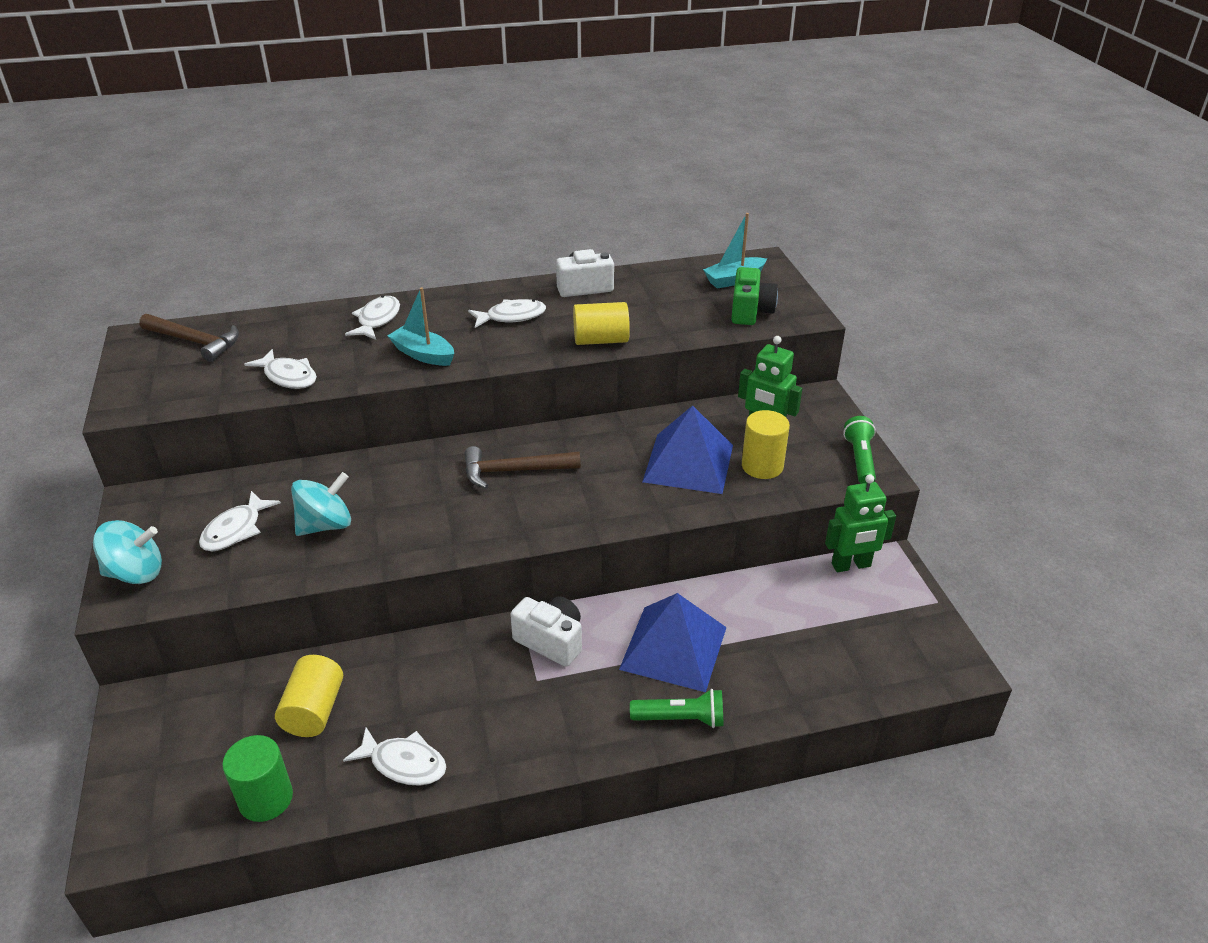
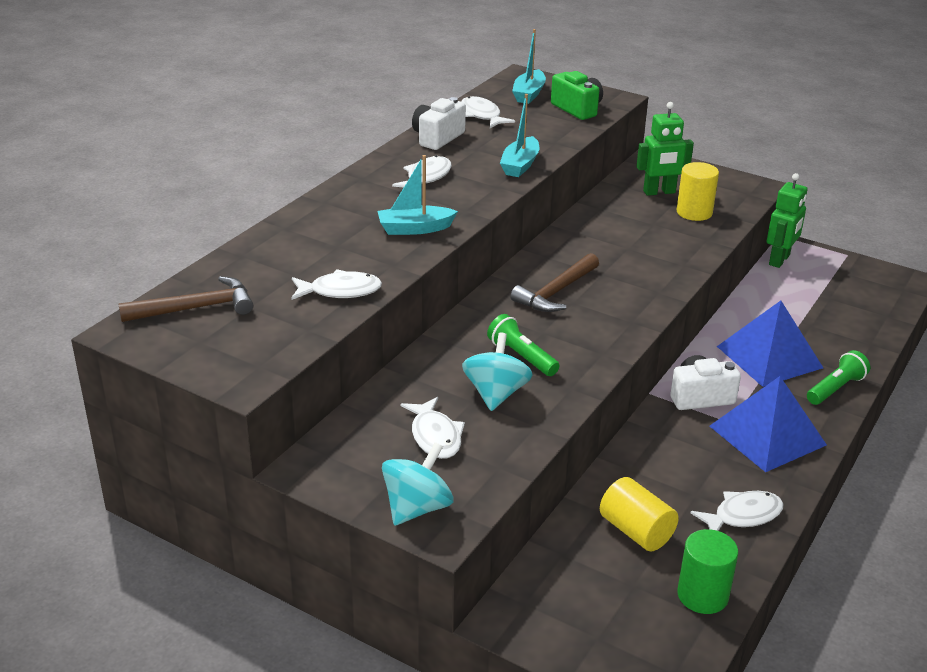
camera: 45 degrees left, 5 degrees down
(377, 320) = (325, 223): white fish -> white fish (482, 115)
(601, 340) = (520, 165): yellow cylinder -> turquoise boat
(688, 463) = (651, 232): blue pyramid -> blue pyramid (767, 435)
(860, 459) = (736, 183): green flashlight -> green flashlight (521, 356)

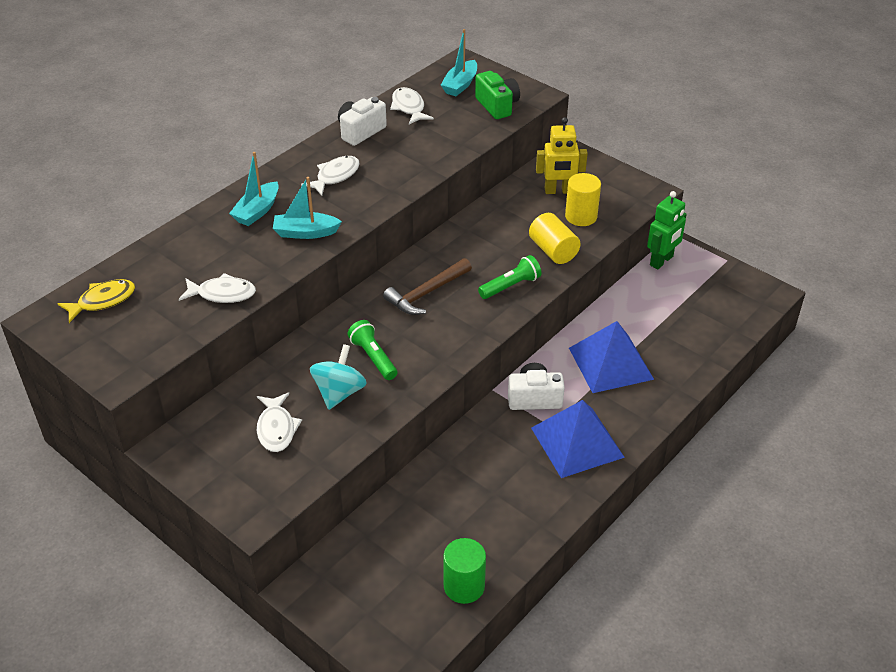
camera: 10 degrees right, 10 degrees up
(195, 308) = (102, 301): brown hammer -> yellow fish
(417, 508) = (240, 494): turquoise spinning top -> none
(520, 165) = (421, 168): turquoise boat -> turquoise boat (257, 211)
(636, 531) = (432, 521): yellow cylinder -> yellow cylinder (553, 251)
(659, 192) = (558, 191): green robot -> yellow robot
(742, 516) = (525, 517): white fish -> none
(835, 389) = (656, 402): green flashlight -> green flashlight (511, 286)

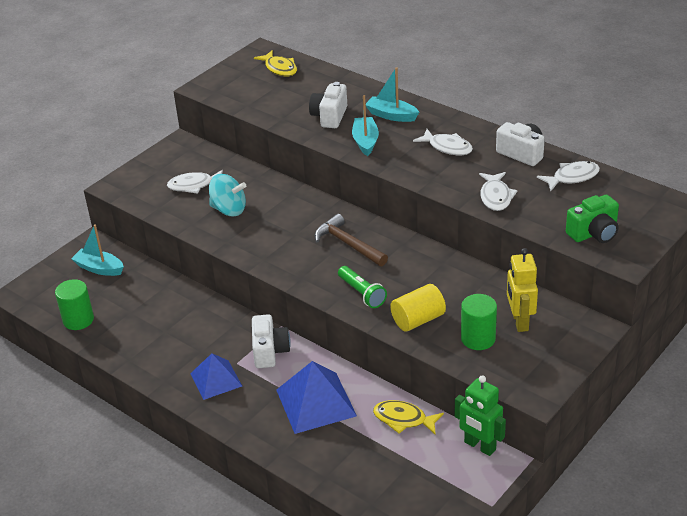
camera: 90 degrees right, 5 degrees down
(222, 294) = (288, 114): white fish -> white fish (496, 197)
(241, 259) = (329, 116): none -> white camera
(373, 357) = (267, 222): green flashlight -> none
(460, 85) = (627, 206): turquoise boat -> turquoise boat (99, 268)
(577, 442) = (216, 379): blue pyramid -> blue pyramid, size x0.65
(581, 216) = (478, 338): yellow cylinder -> green cylinder
(631, 304) = (403, 419): none -> yellow fish

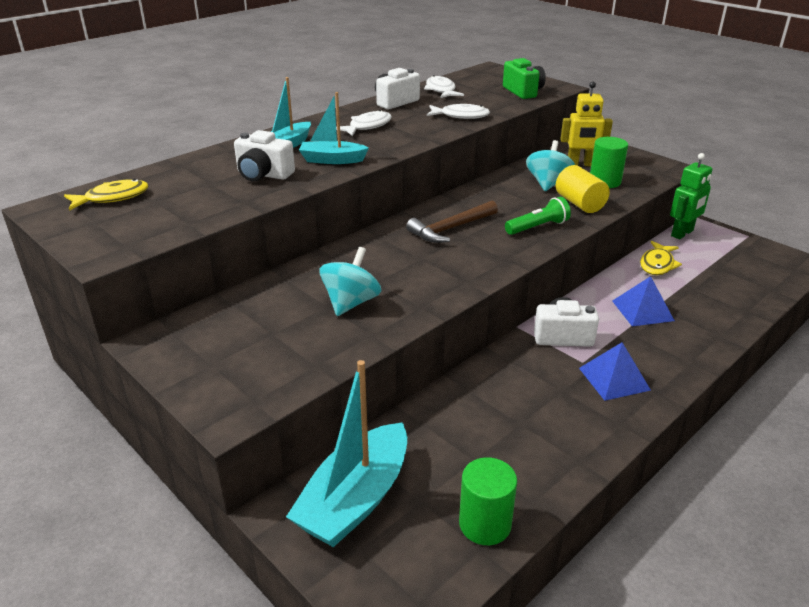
camera: 85 degrees left, 5 degrees down
(99, 268) = (355, 499): turquoise boat -> turquoise boat, size x1.67
(194, 185) = (276, 331): white fish -> none
(315, 402) = (642, 310): blue pyramid -> blue pyramid, size x0.65
(460, 298) = (548, 184): none -> turquoise spinning top

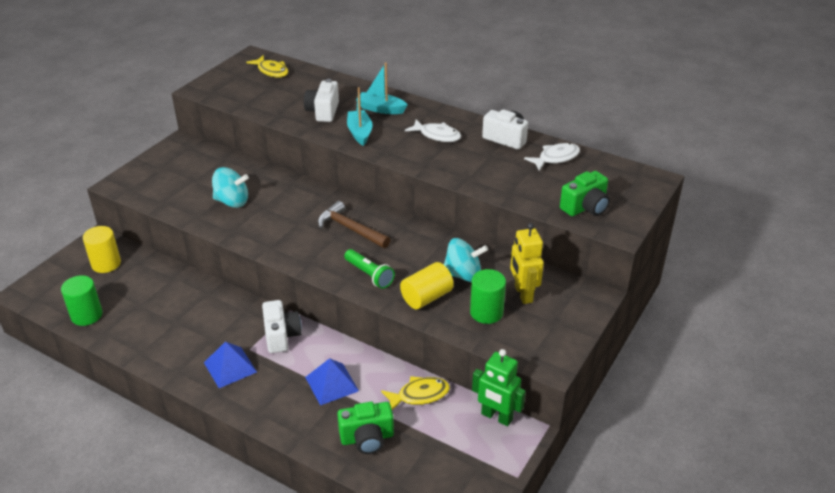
camera: 75 degrees right, 5 degrees up
(355, 499) = (106, 264): turquoise boat -> yellow cylinder
(461, 116) = (489, 178): white fish -> none
(657, 264) = (419, 395): yellow fish -> yellow fish turned 150 degrees clockwise
(717, 298) = (367, 438): none -> green camera

